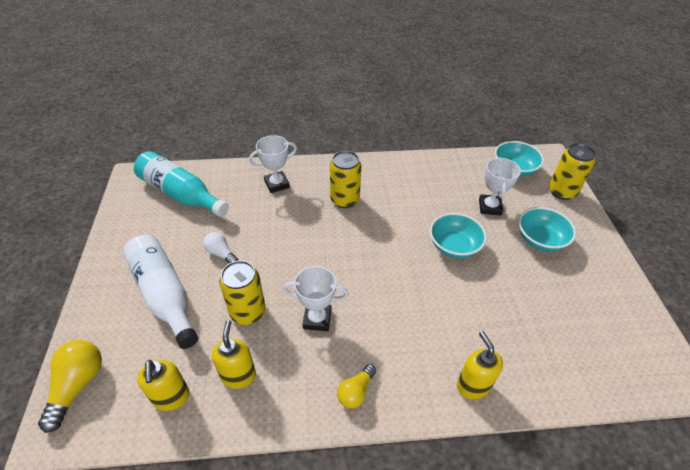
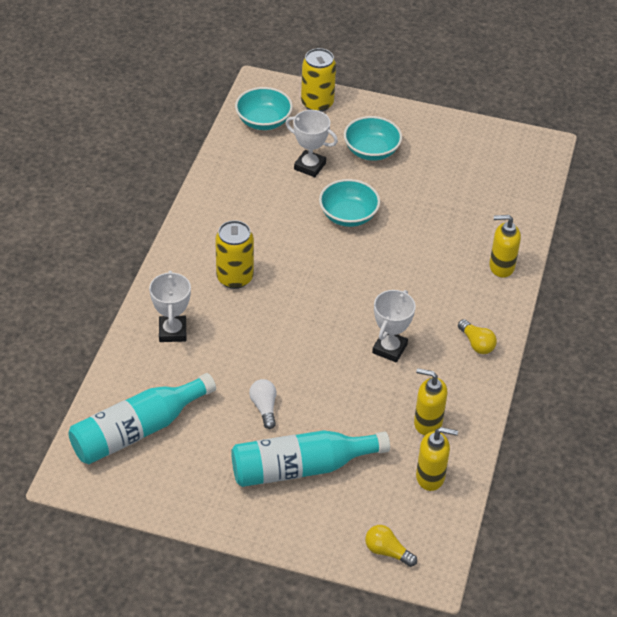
camera: 70 degrees left, 0 degrees up
(78, 385) = (387, 551): yellow light bulb -> yellow light bulb, size x0.63
(164, 295) = (301, 467): white bottle -> turquoise bottle
(221, 254) = (264, 407): white light bulb -> white light bulb turned 105 degrees clockwise
(248, 312) = (357, 400): yellow can -> none

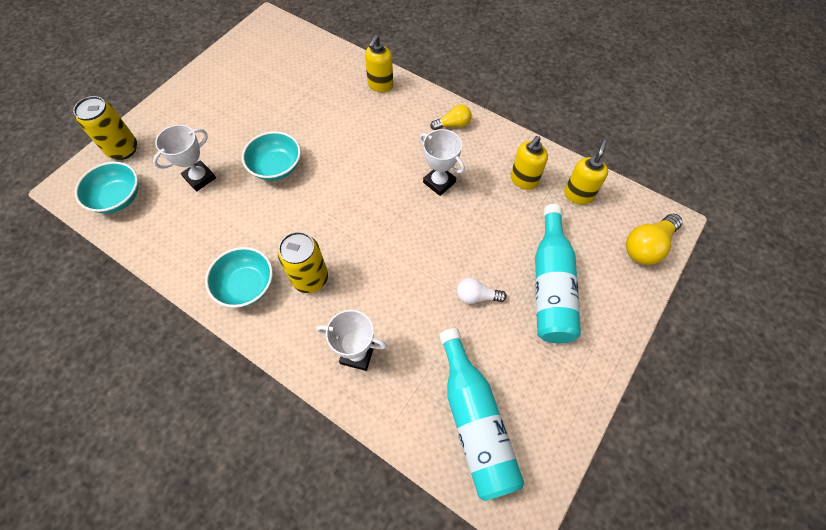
camera: 70 degrees left, 15 degrees up
(371, 151) = (208, 128): turquoise bowl -> turquoise bowl (246, 286)
(387, 551) = (647, 246): yellow light bulb -> yellow light bulb, size x1.60

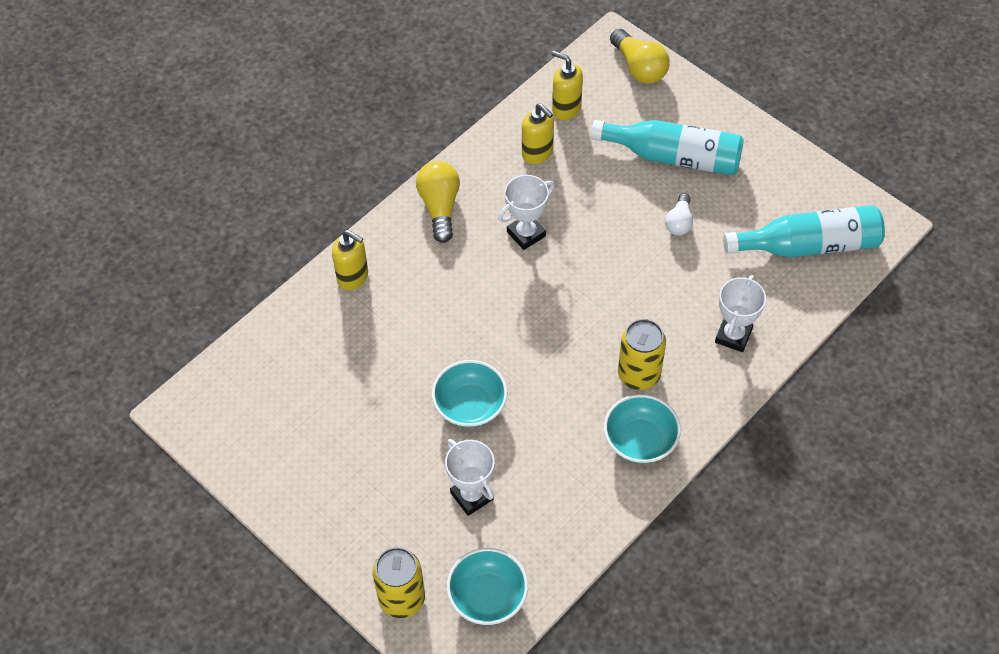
camera: 80 degrees left, 5 degrees down
(453, 124) = (440, 207): yellow light bulb -> yellow light bulb, size x1.60

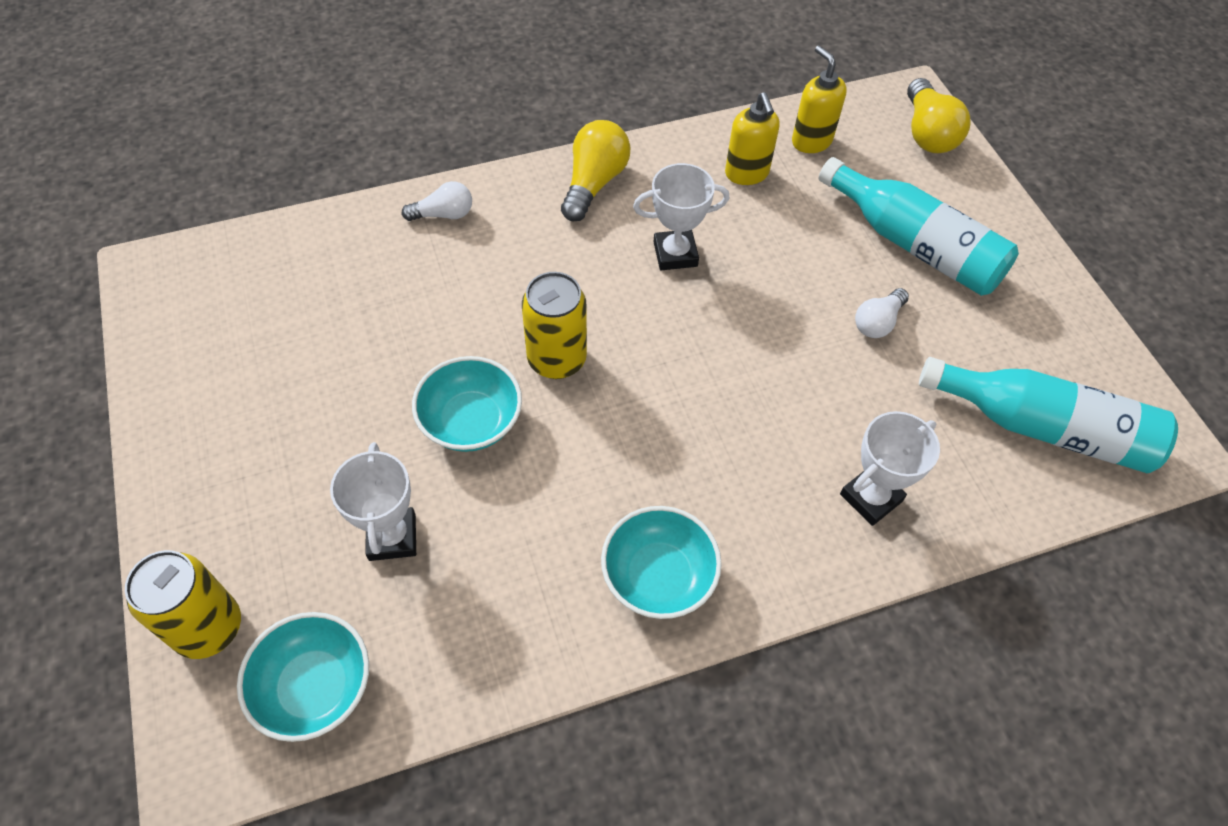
camera: 25 degrees right, 0 degrees up
(353, 277) = (443, 214): yellow soap dispenser -> white light bulb
(638, 374) = (710, 487): yellow can -> yellow can (557, 359)

